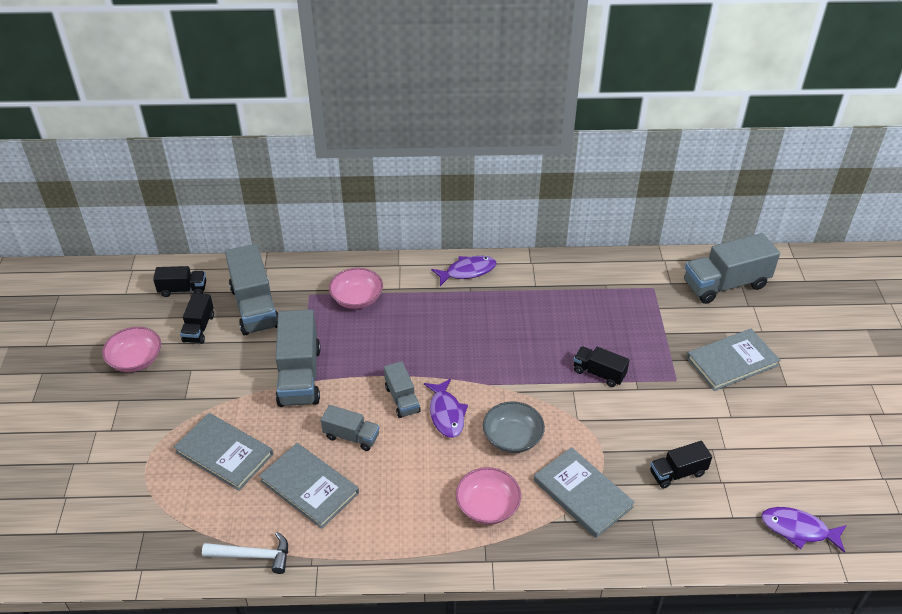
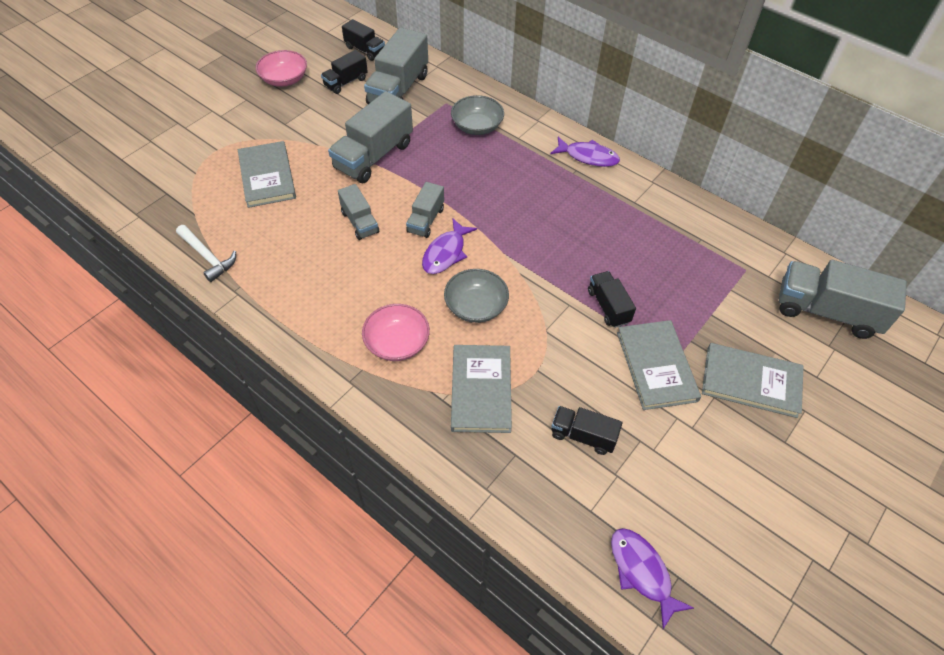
camera: 40 degrees right, 10 degrees up
(309, 487) = (293, 237): grey book -> grey book (656, 366)
(357, 298) = (477, 126): pink bowl -> grey bowl

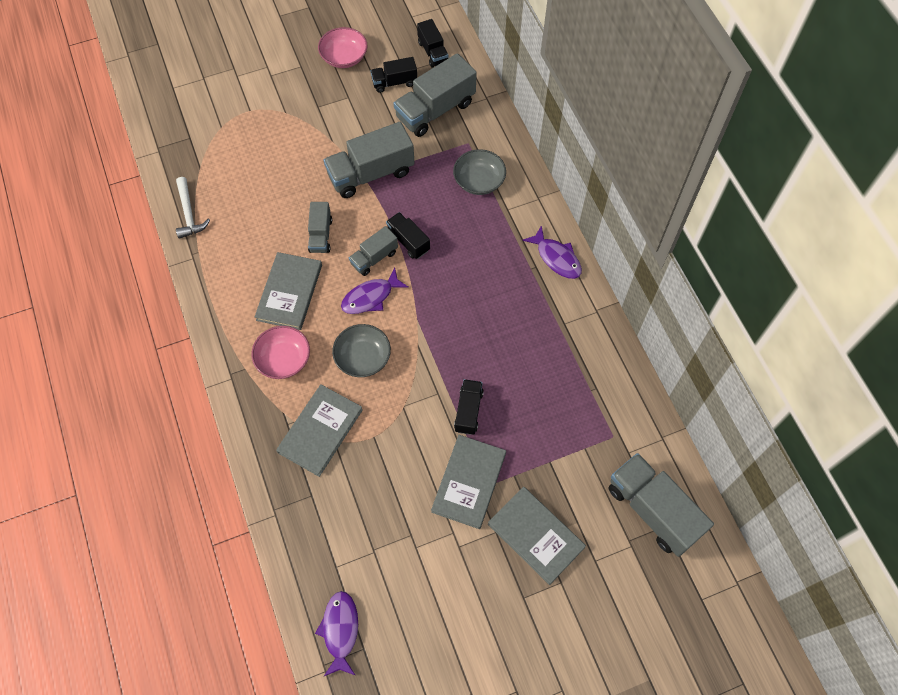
camera: 30 degrees right, 10 degrees up
(267, 176) = (274, 156): grey book -> grey book (289, 292)
(583, 436) = (370, 508): black truck -> black truck (408, 241)

